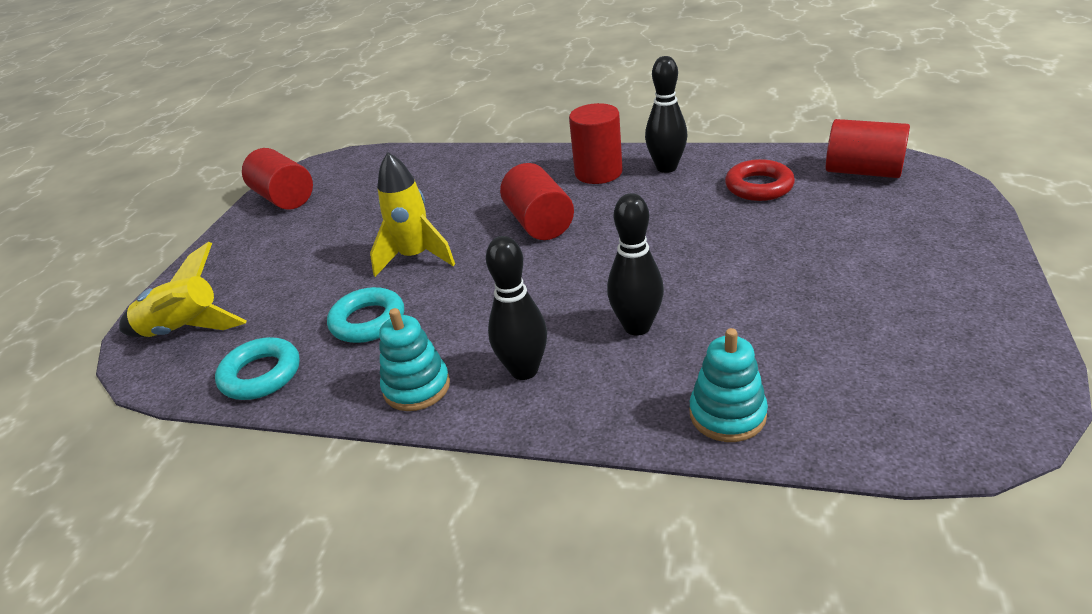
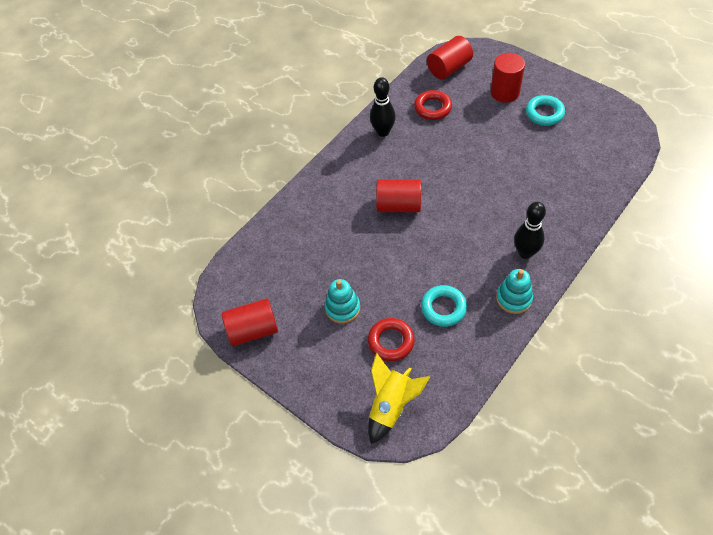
camera: 65 degrees left, 20 degrees up
(261, 375) = (462, 368): turquoise ring -> turquoise ring (544, 113)
(293, 295) = (391, 341): none -> red ring
(415, 257) = (392, 271): yellow rocket -> none
(598, 173) = (363, 161): red cylinder -> red cylinder (504, 92)
(637, 327) = (518, 201): black bowling pin -> none
(727, 414) = (591, 196): turquoise stacking toy -> turquoise stacking toy (342, 308)

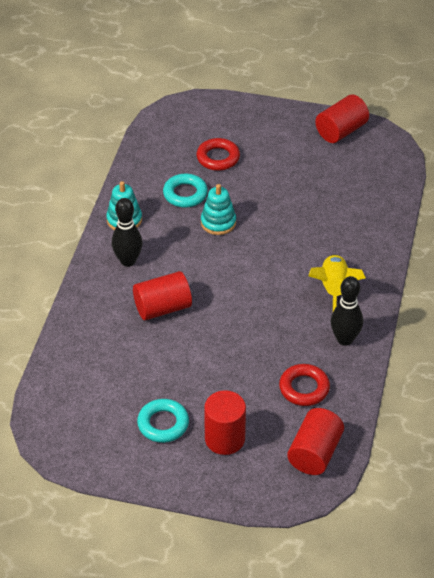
camera: 150 degrees right, 10 degrees down
(342, 308) = (275, 168): turquoise stacking toy -> turquoise stacking toy (218, 222)
(391, 406) = (193, 120): yellow rocket -> yellow rocket (334, 290)
(398, 205) = (277, 266): red cylinder -> red cylinder (162, 308)

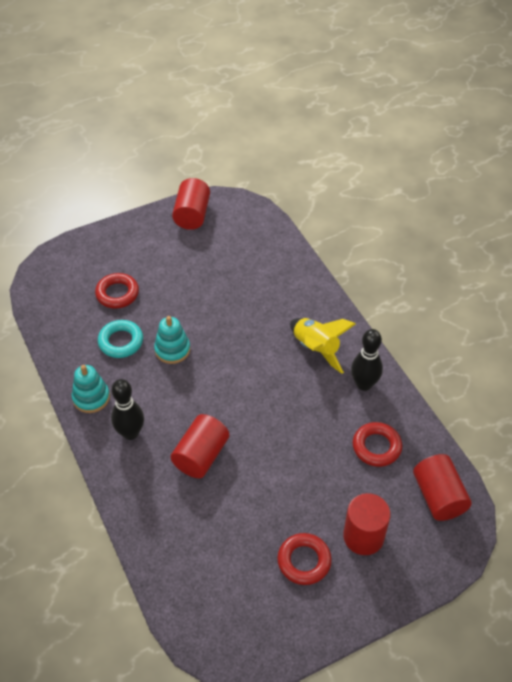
camera: 40 degrees left, 5 degrees up
(163, 424) = (304, 561): turquoise ring -> red ring

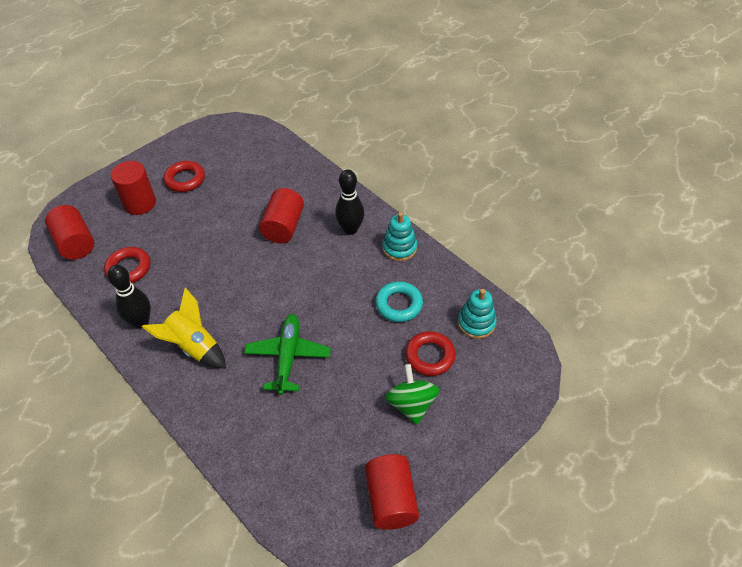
camera: 165 degrees right, 0 degrees up
(150, 264) = (411, 404): none -> green spinning top
(172, 350) = (343, 309): turquoise stacking toy -> turquoise stacking toy (476, 323)
(235, 321) = (288, 356): none -> green plane

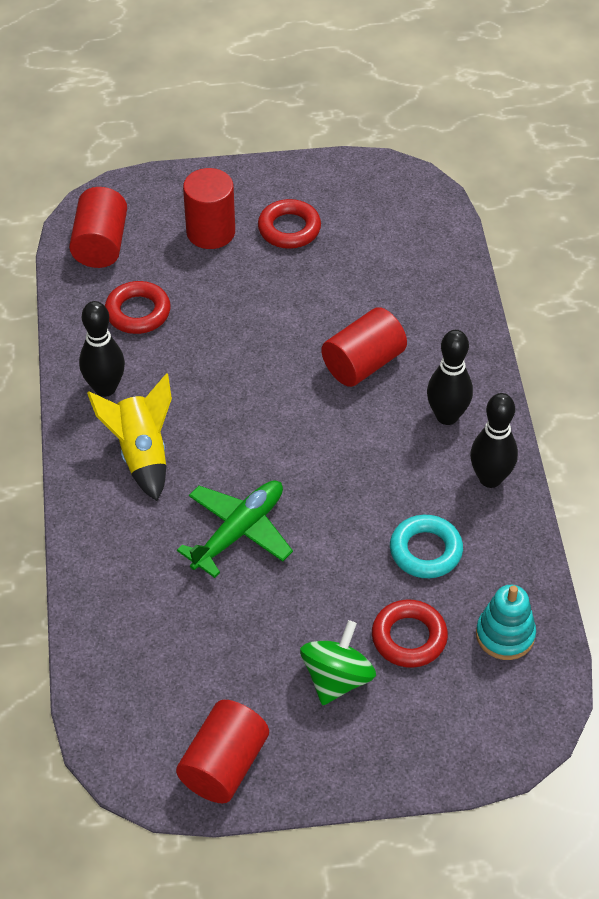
camera: 35 degrees right, 0 degrees up
(399, 248) = (490, 478): turquoise stacking toy -> black bowling pin

